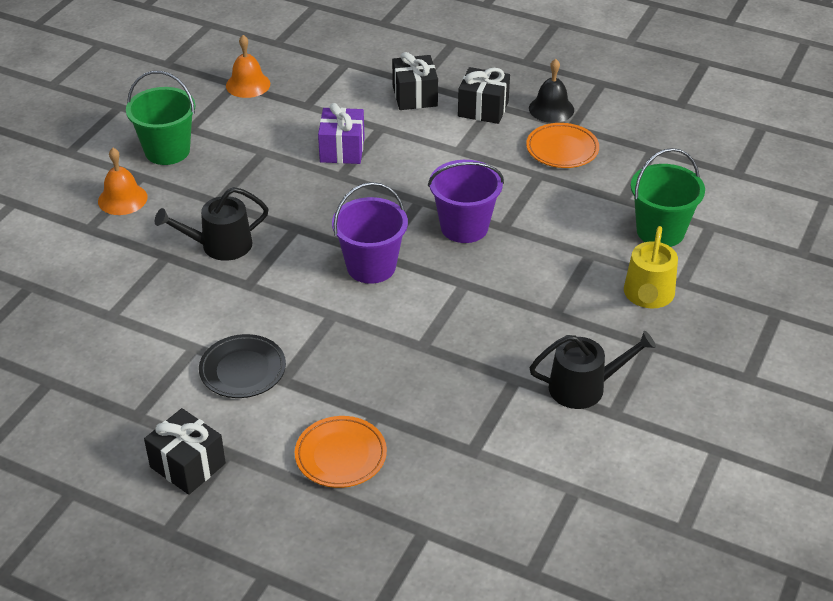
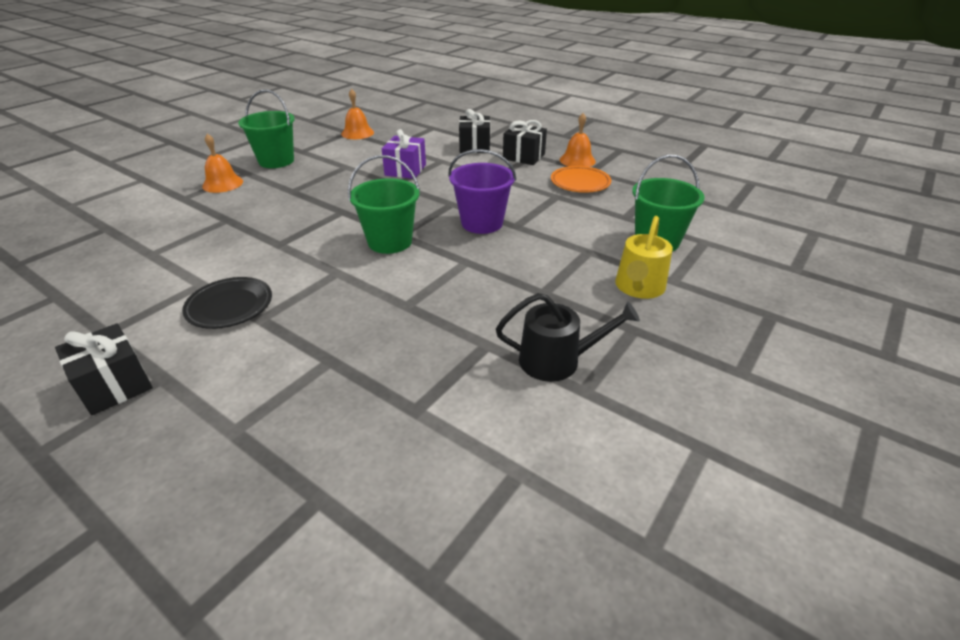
camera: 10 degrees right, 5 degrees down
(220, 245) = (275, 217): black watering can -> none
(341, 455) = (273, 396): orange plate -> none
(371, 266) = (390, 242): purple bucket -> green bucket
(551, 109) = (577, 160): black bell -> orange bell

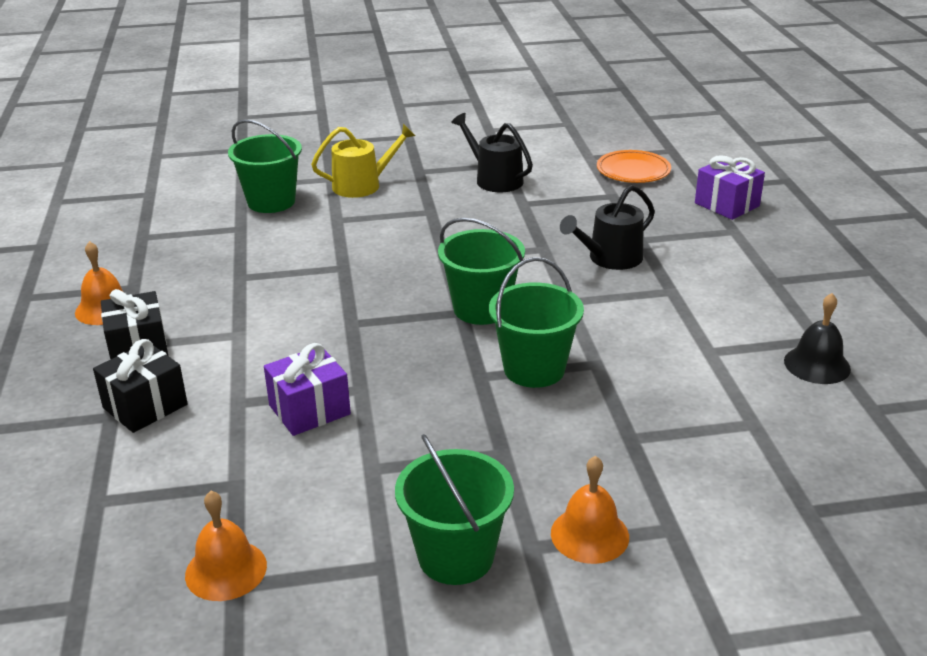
camera: 135 degrees left, 5 degrees down
(106, 310) = (817, 364): none -> black bell
(114, 385) = (813, 291): black gift -> none
(230, 306) = (692, 314): black plate -> none
(264, 479) = (727, 204): none -> purple gift
(315, 226) = (534, 369): none -> green bucket
(340, 324) = (610, 258): none -> black watering can
(482, 223) = (366, 285): purple bucket -> none
(580, 183) = (182, 279): orange plate -> orange plate (633, 171)

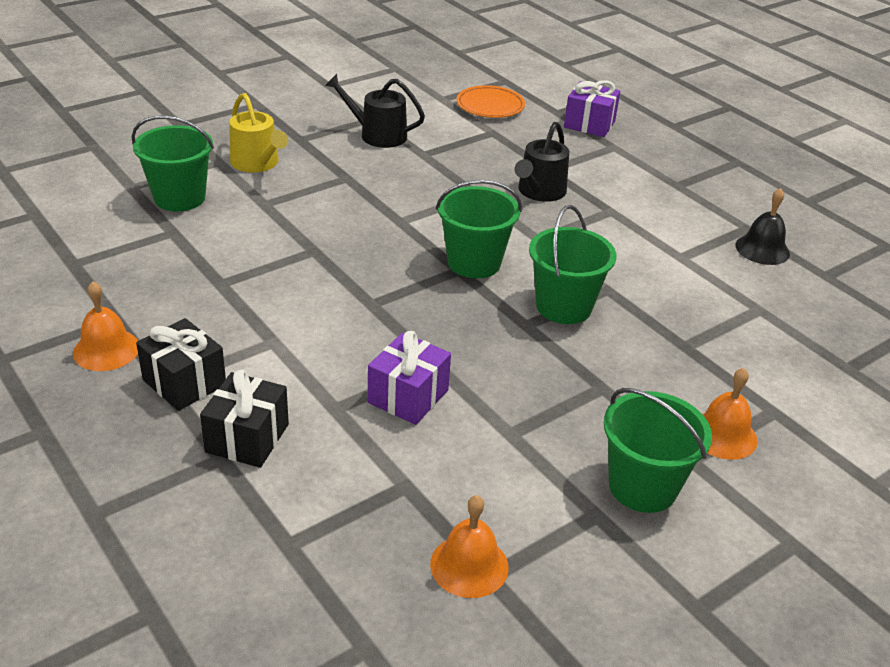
camera: 30 degrees left, 5 degrees up
(362, 185) = (257, 163): yellow watering can -> yellow watering can turned 105 degrees clockwise

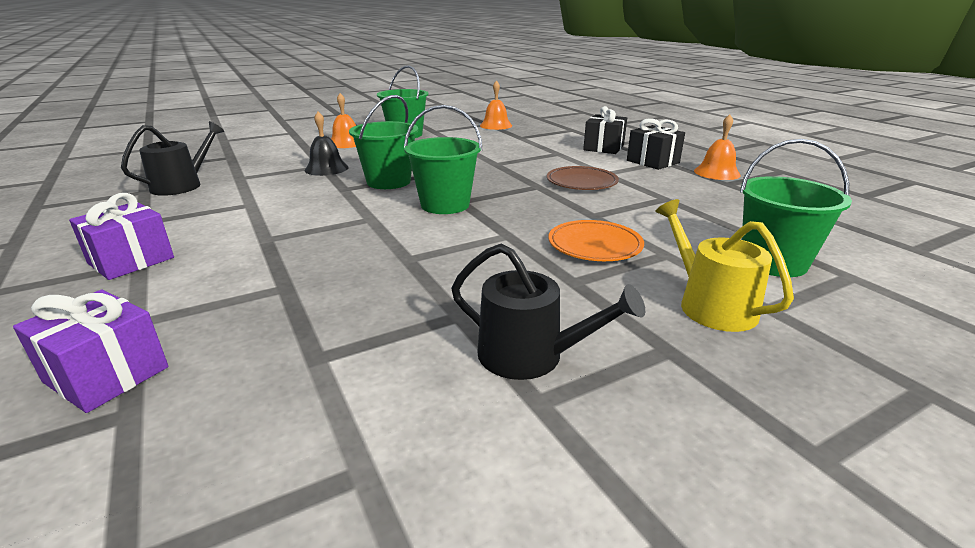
camera: 170 degrees left, 10 degrees down
(313, 314) = (581, 182): none -> brown plate
(408, 396) = (515, 155): purple gift -> purple gift (131, 260)
(490, 106) = (262, 438): orange plate -> orange plate (594, 246)
(539, 192) = (327, 259): black watering can -> black watering can (182, 185)
(762, 249) = (162, 207): black bell -> black bell (326, 168)

